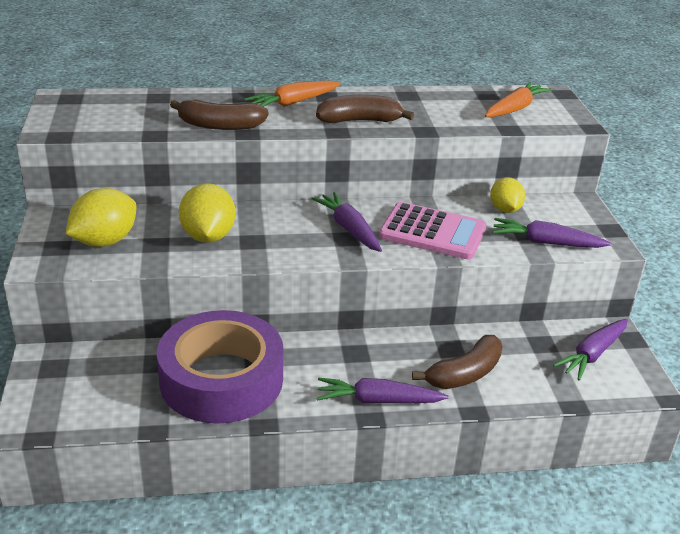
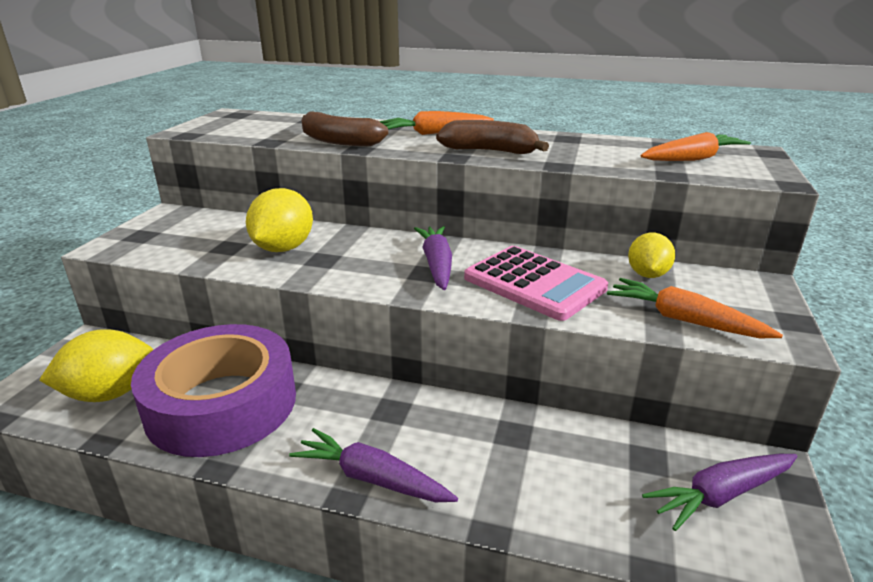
camera: 25 degrees right, 5 degrees down
(105, 241) = (186, 237): yellow lemon -> yellow lemon (110, 393)
(464, 374) = (510, 473): brown banana -> none
(546, 242) = (684, 320): purple carrot -> orange carrot

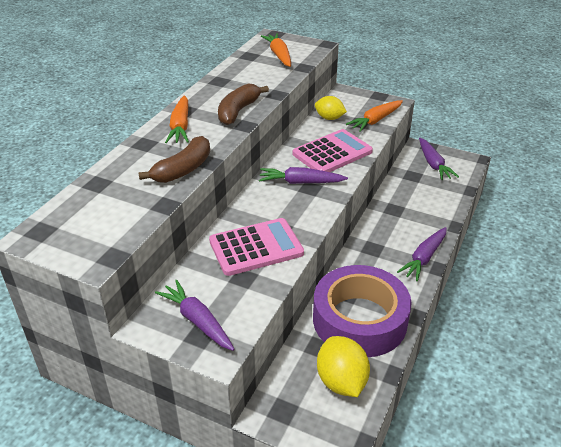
camera: 80 degrees left, 10 degrees up
(163, 232) = (197, 321): none -> purple carrot
(283, 248) = (256, 247): yellow lemon -> pink calculator

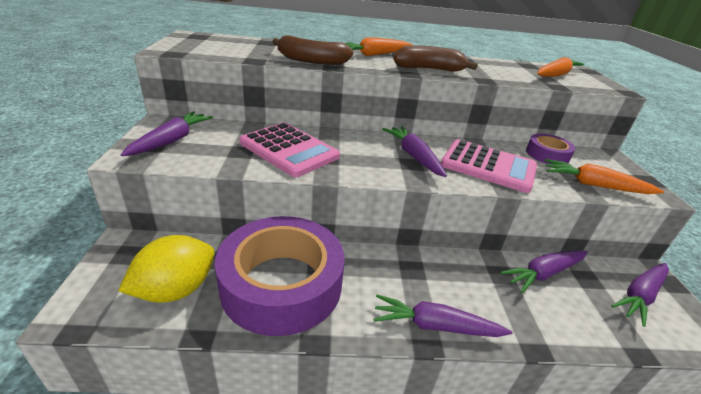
camera: 60 degrees right, 5 degrees down
(329, 118) = (547, 155): yellow lemon -> purple tape
(401, 191) = (543, 273): none -> purple carrot

